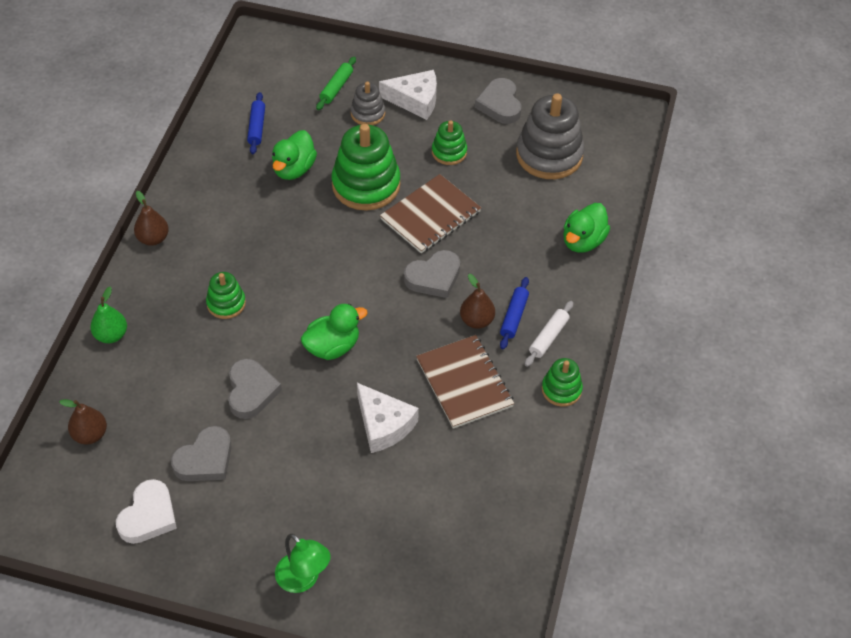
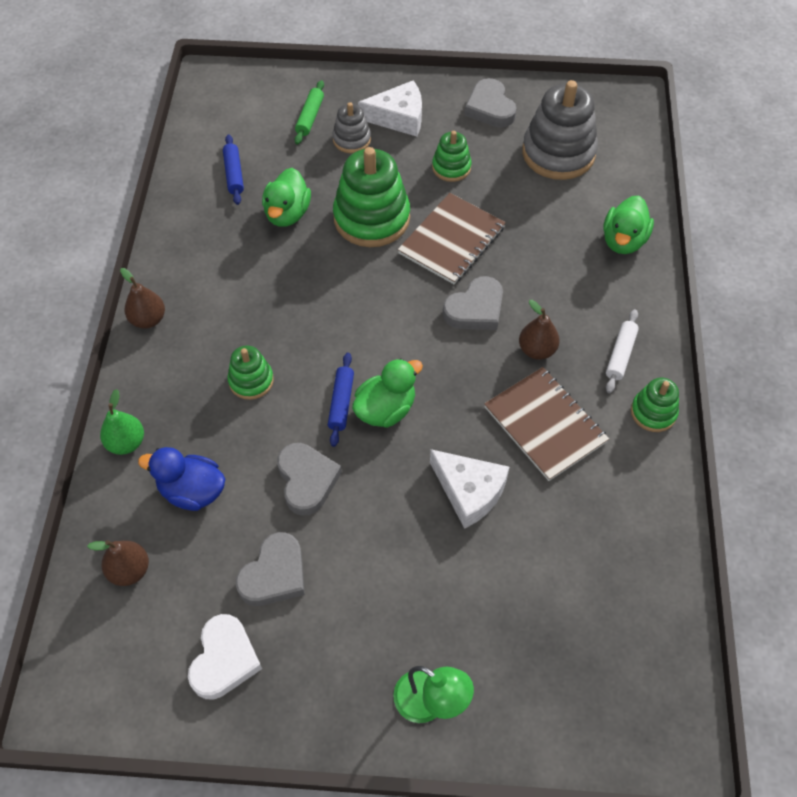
camera: 10 degrees left, 5 degrees up
(155, 383) = (192, 491): none -> blue duck
(514, 317) = (576, 338): blue rolling pin -> blue rolling pin (341, 403)

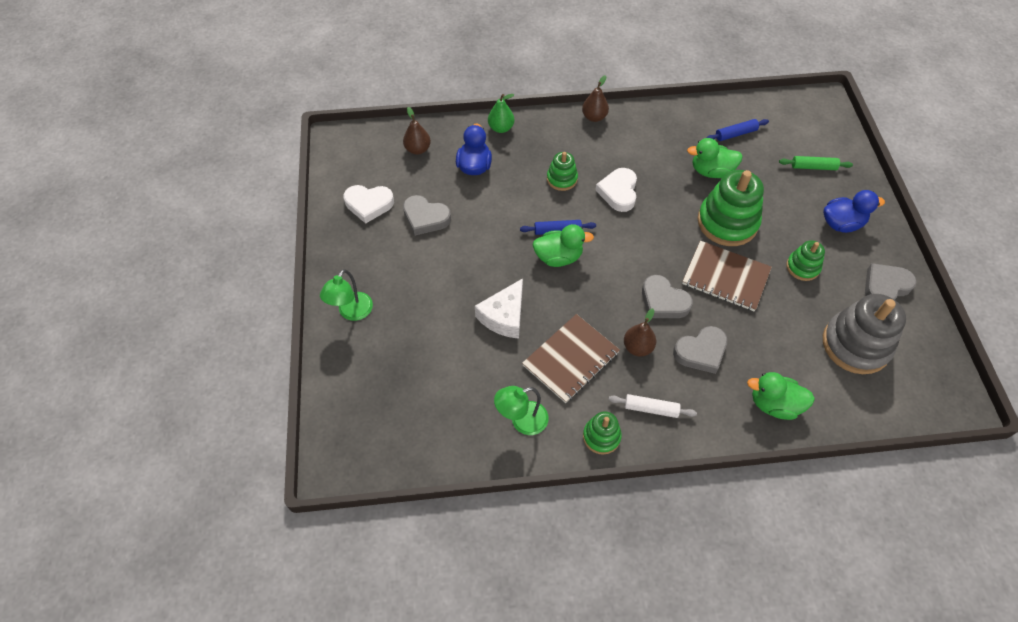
camera: 80 degrees right, 0 degrees up
(293, 319) = (618, 192): none -> white heart
(307, 480) = (494, 222): grey heart -> grey heart (701, 352)
(351, 139) = (802, 197): grey stacking toy -> none
(385, 409) = (558, 257): green duck -> green duck turned 45 degrees counterclockwise
(399, 117) = (841, 223): white cheese -> blue duck
(627, 495) = (522, 421): none -> green lamp

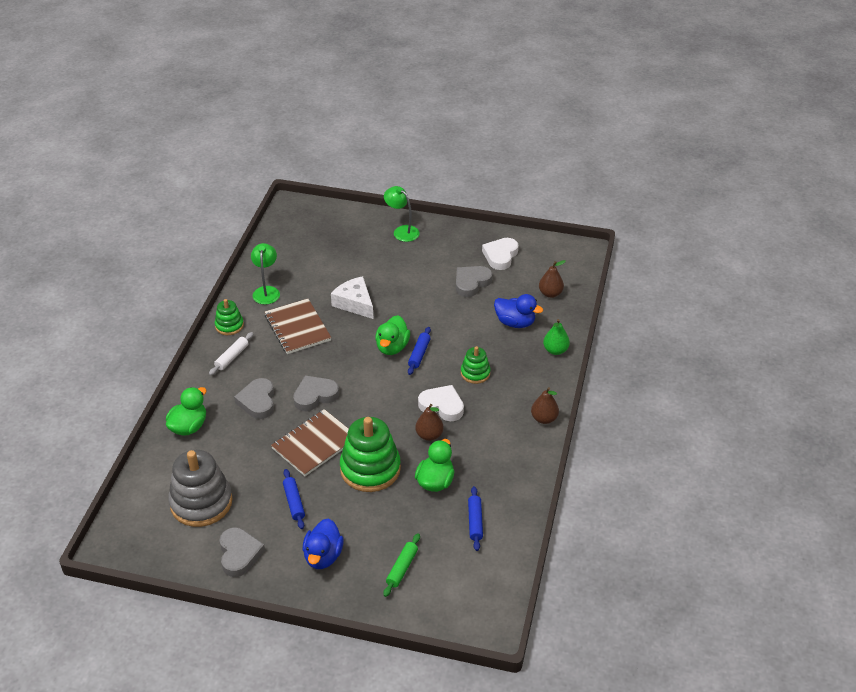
camera: 110 degrees right, 15 degrees down
(637, 347) = (284, 367): brown pear -> brown pear (429, 435)
(802, 267) = (294, 502): green stacking toy -> blue rolling pin

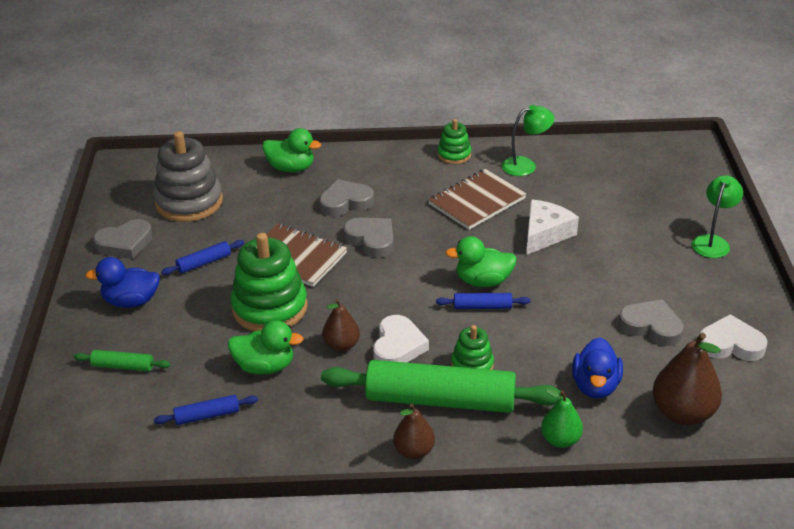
camera: 75 degrees right, 5 degrees down
(232, 357) = (405, 169): white rolling pin -> none
(502, 396) = (440, 400): none -> green rolling pin
(550, 294) = (682, 413): brown pear -> brown pear, size x1.65

